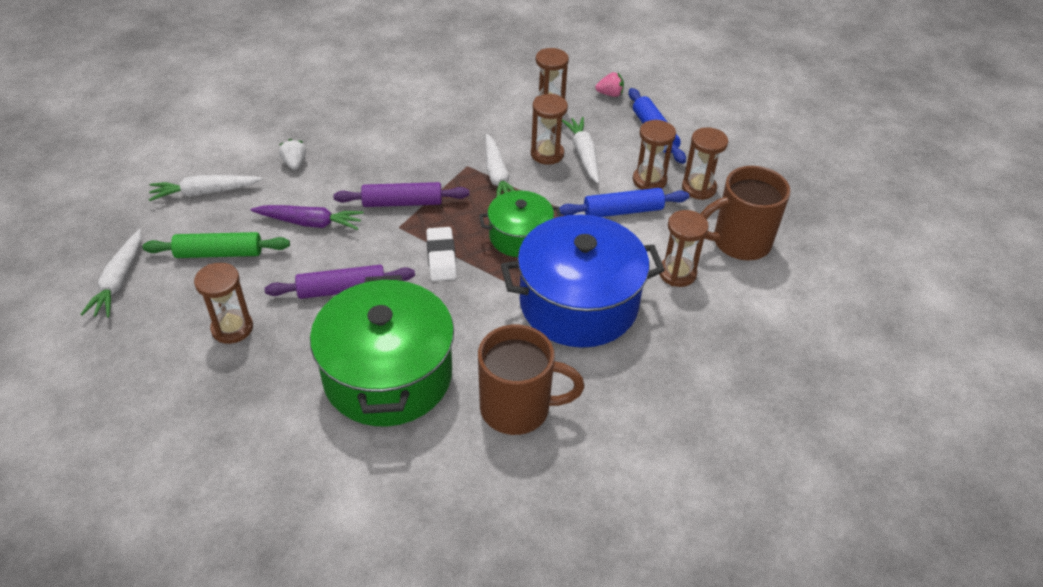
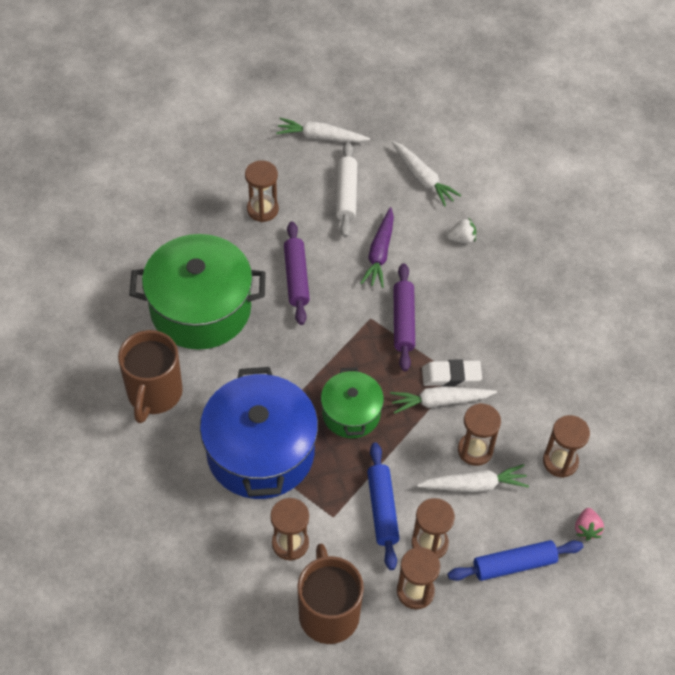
camera: 95 degrees right, 10 degrees up
(205, 192) = (423, 178): white carrot -> white carrot turned 150 degrees clockwise
(219, 253) = (346, 194): green rolling pin -> white rolling pin
(441, 257) = (328, 349): white eraser -> white eraser (451, 376)

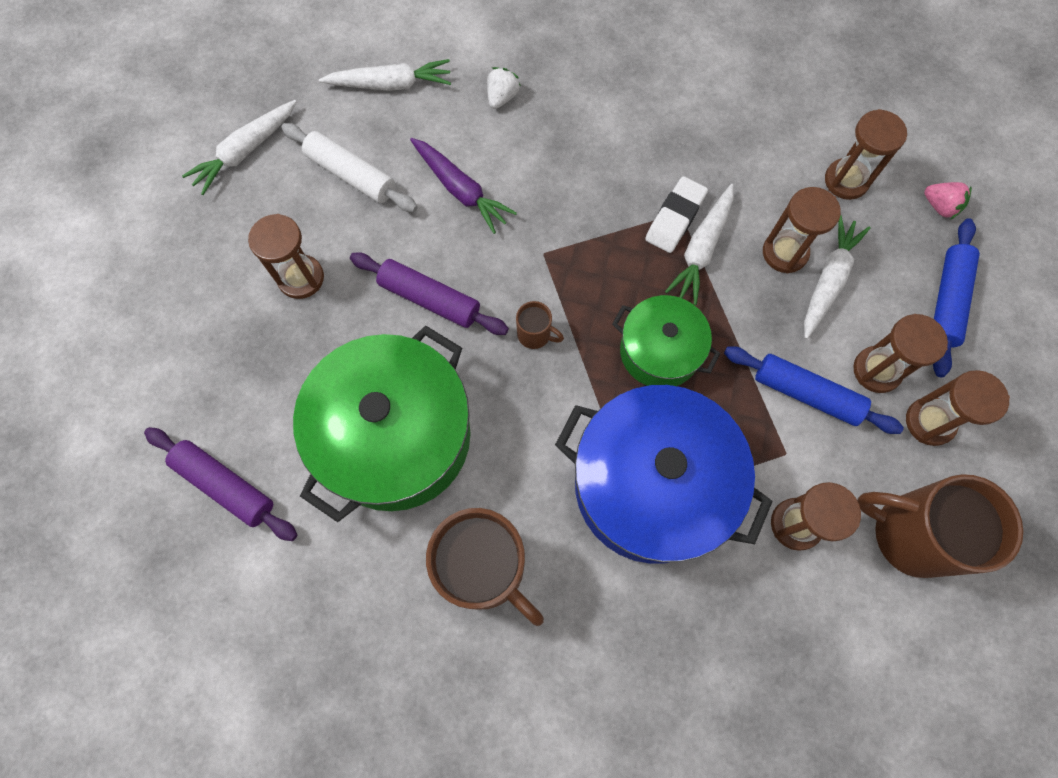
camera: 55 degrees left, 15 degrees up
(313, 342) = (535, 334): none -> brown mug
(403, 321) = (571, 222): purple rolling pin -> purple rolling pin (225, 486)

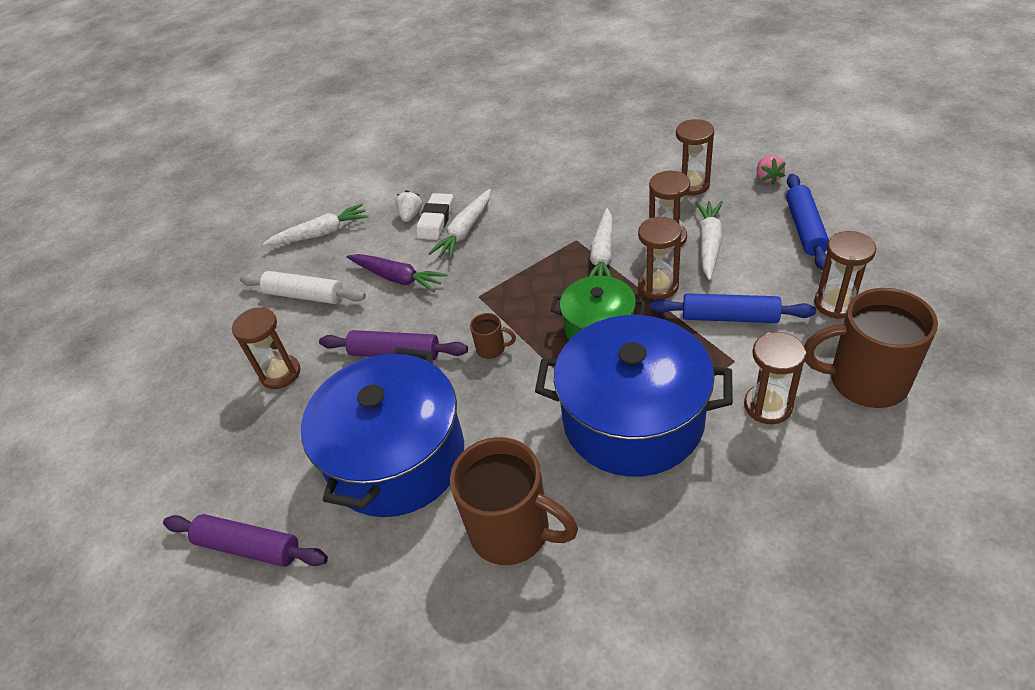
camera: 10 degrees left, 25 degrees down
(245, 152) = (213, 307): white carrot -> white carrot (465, 231)
(396, 437) = (397, 458): green pot -> blue pot
(675, 218) = (573, 244): white eraser -> white eraser (436, 220)
(876, 370) = (776, 285): brown hourglass -> brown hourglass (658, 286)
(940, 206) = (767, 178): pink strawberry -> pink strawberry turned 60 degrees clockwise

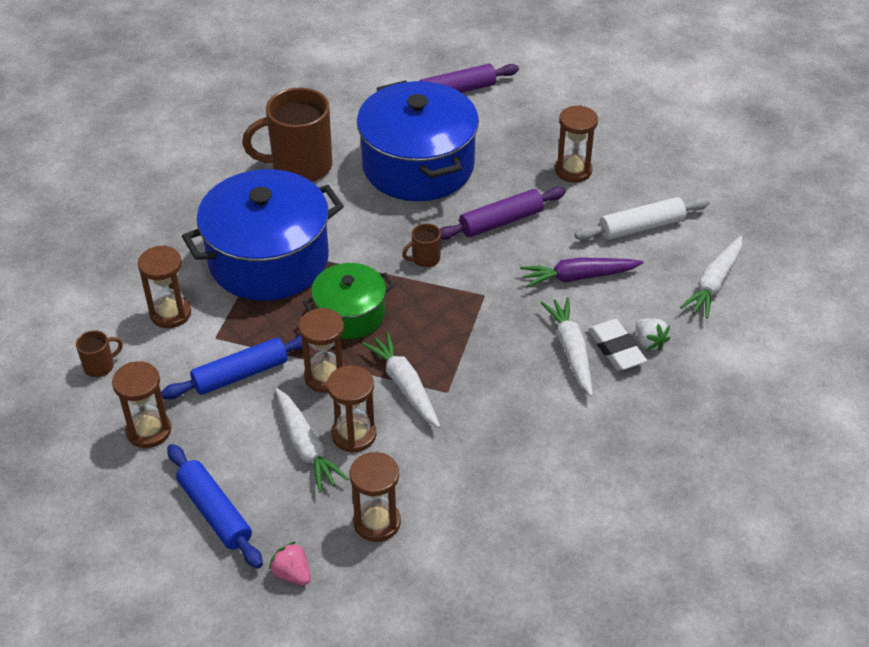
camera: 135 degrees right, 0 degrees up
(865, 381) = (100, 366): brown mug -> brown mug, size x0.44

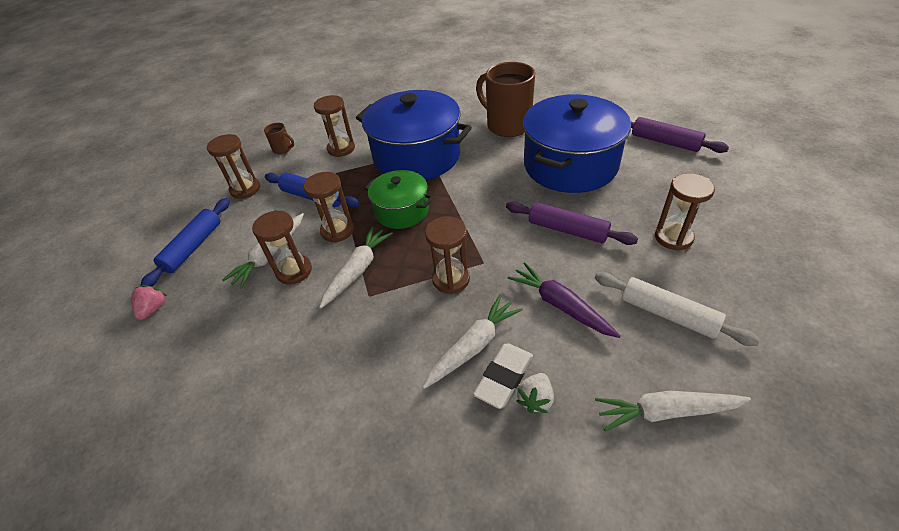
camera: 60 degrees right, 0 degrees up
(377, 522) = (218, 327): brown hourglass -> brown hourglass (451, 279)
(425, 259) = (487, 215): brown mug -> none

